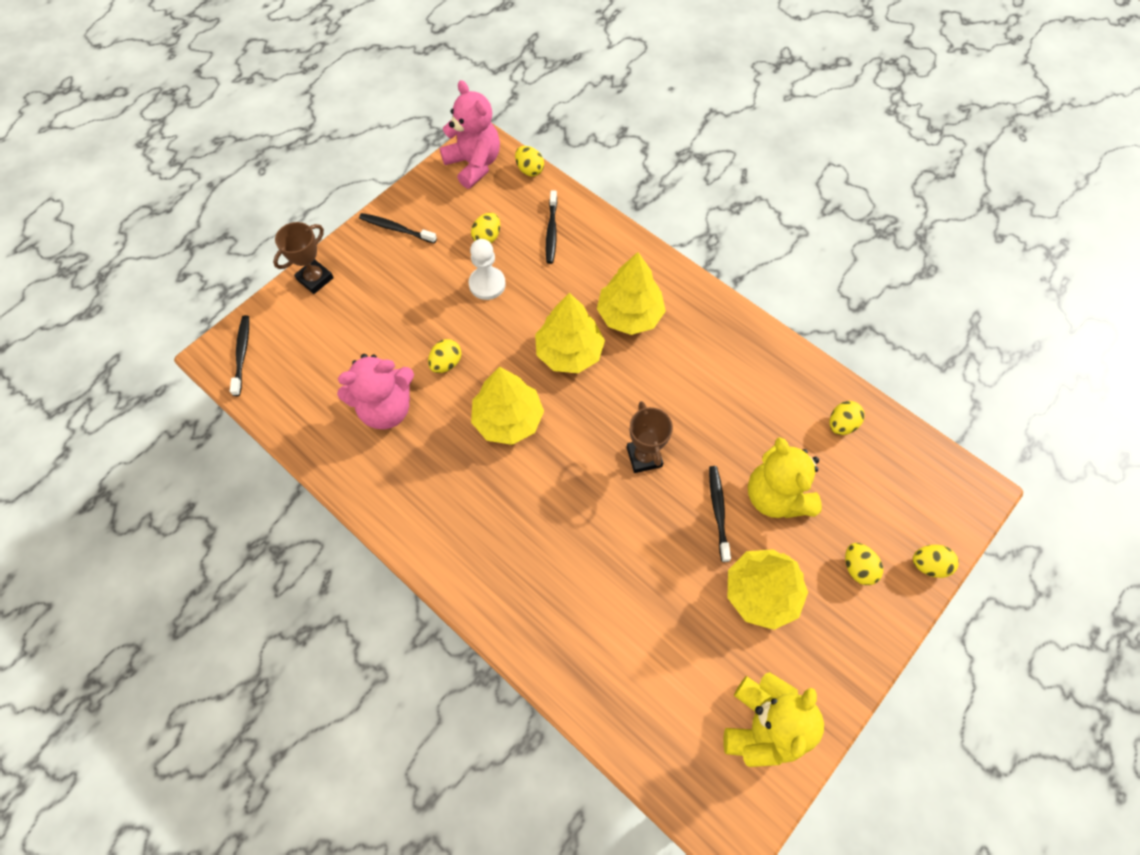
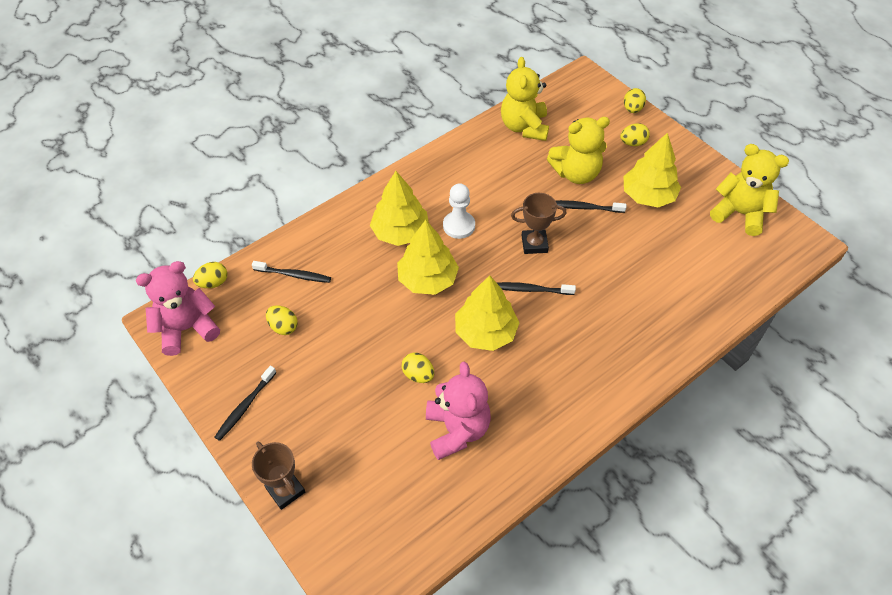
camera: 80 degrees left, 10 degrees down
(242, 354) = (364, 570): black toothbrush -> black toothbrush (531, 289)
(487, 284) = (338, 333): white pawn -> white pawn (459, 226)
(841, 424) = (524, 127): yellow egg -> yellow teddy bear

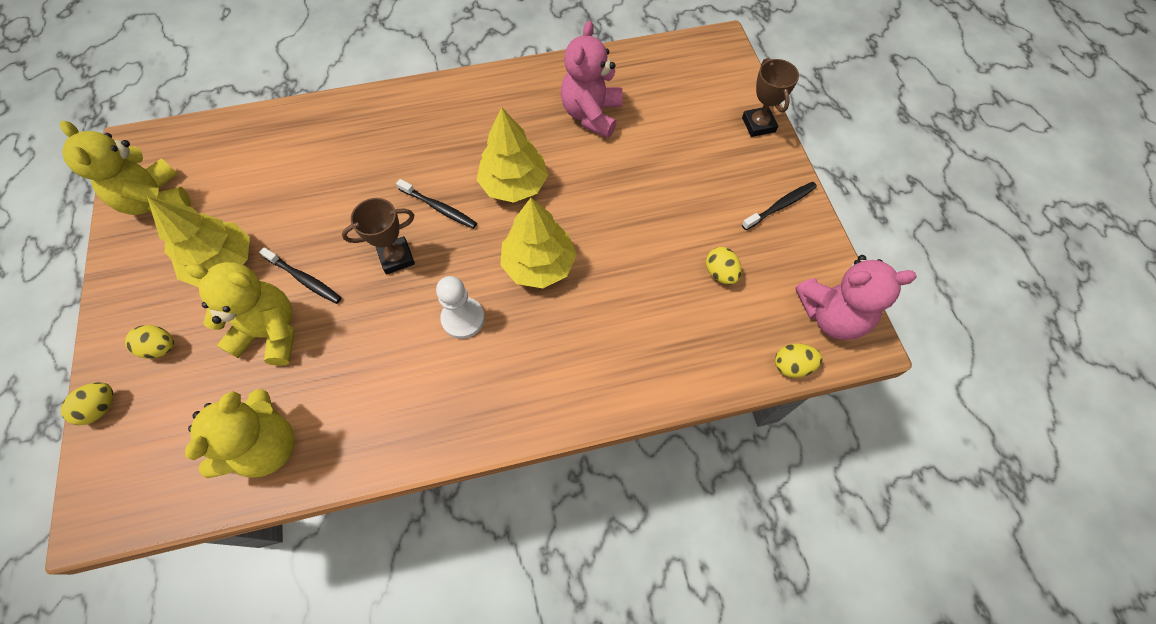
camera: 155 degrees left, 10 degrees up
(294, 275) = (689, 334): black toothbrush -> none
(400, 232) = (537, 340): yellow tree -> none
(418, 375) = (601, 171): yellow egg -> none
(534, 244) = (396, 257): brown trophy -> brown trophy turned 45 degrees counterclockwise

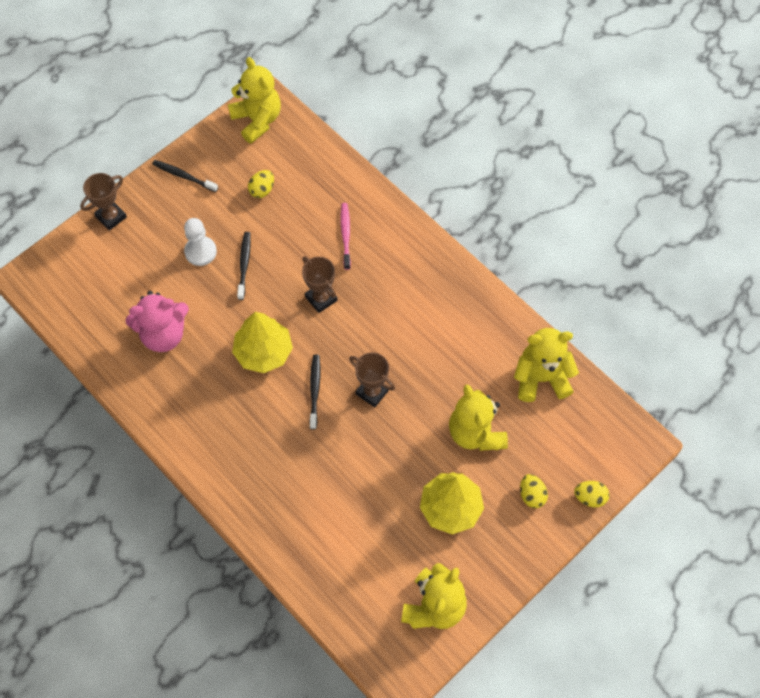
camera: 120 degrees left, 0 degrees up
(304, 279) = (426, 441): black toothbrush -> black toothbrush (244, 264)
(463, 319) = (390, 321): white pawn -> white pawn (200, 251)
(539, 264) = (321, 298): yellow tree -> brown trophy
(605, 331) = (345, 235): none -> pink toothbrush
(792, 366) = (306, 129): yellow egg -> none
(831, 315) = (257, 120): pink teddy bear -> yellow teddy bear

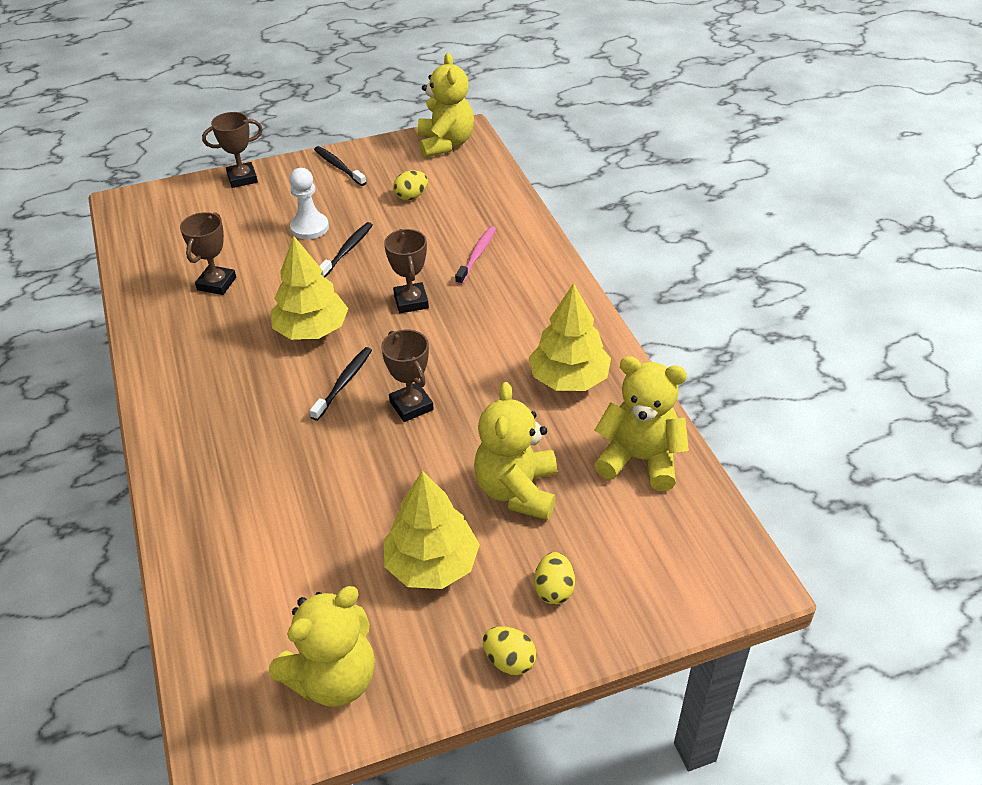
camera: 25 degrees right, 20 degrees down
(163, 334) = (216, 284): pink teddy bear -> brown trophy
(466, 328) = (569, 379): none -> yellow tree
(589, 497) = (638, 623): yellow egg -> yellow egg (509, 661)

